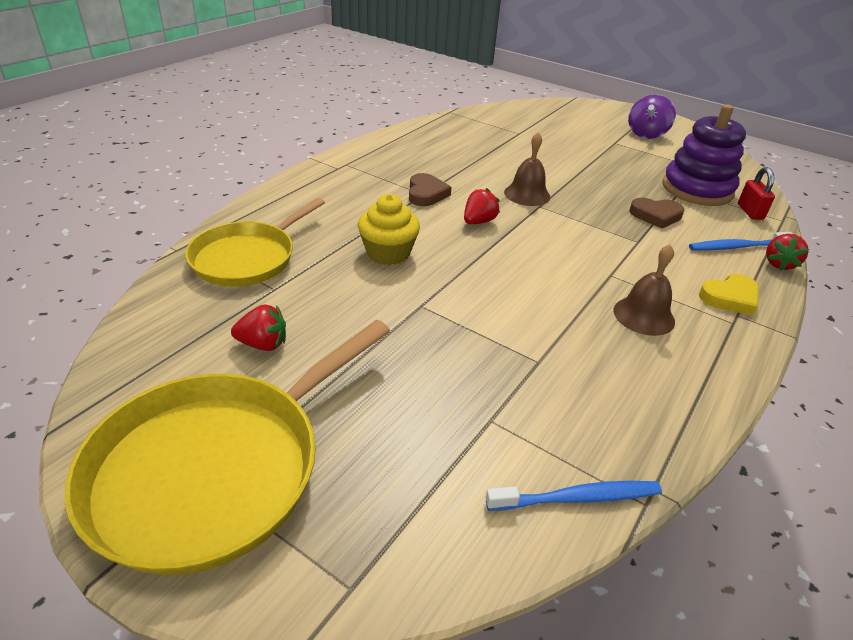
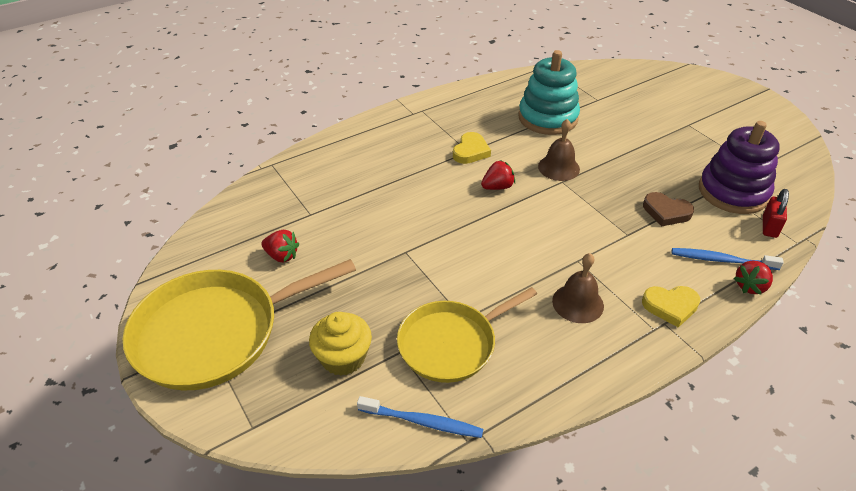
camera: 25 degrees right, 5 degrees up
(248, 258) = (305, 184): yellow pan -> yellow pan (451, 343)
(388, 253) = (407, 201): yellow cupcake -> yellow cupcake (343, 358)
(426, 193) = (470, 151): brown heart -> yellow heart
(483, 154) = (548, 118): none -> turquoise stacking toy
(646, 134) = (731, 119): purple spinning top -> none

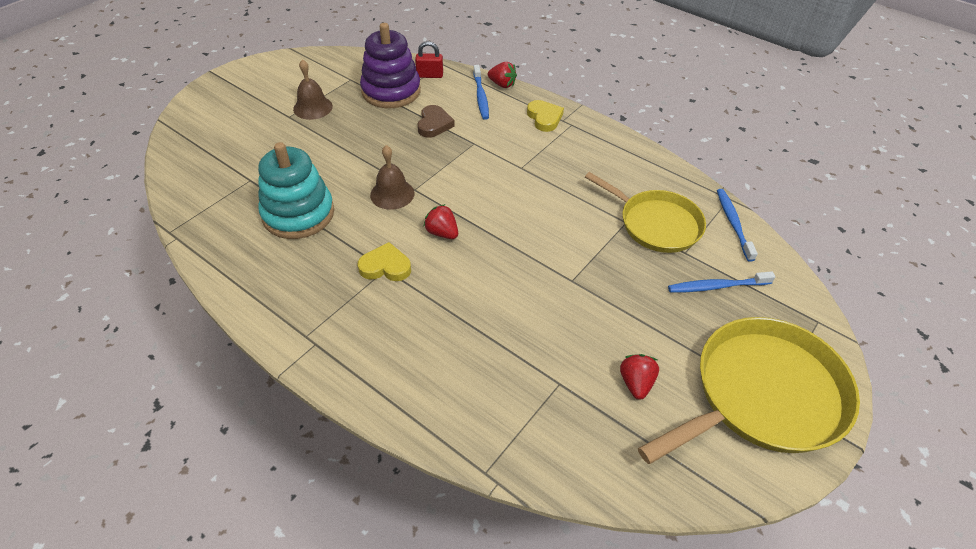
camera: 110 degrees left, 5 degrees up
(215, 332) = (762, 395): yellow pan -> yellow pan turned 75 degrees counterclockwise
(343, 358) = (717, 286): yellow cupcake -> blue toothbrush
(578, 303) = (569, 162): brown bell -> brown bell (313, 107)

